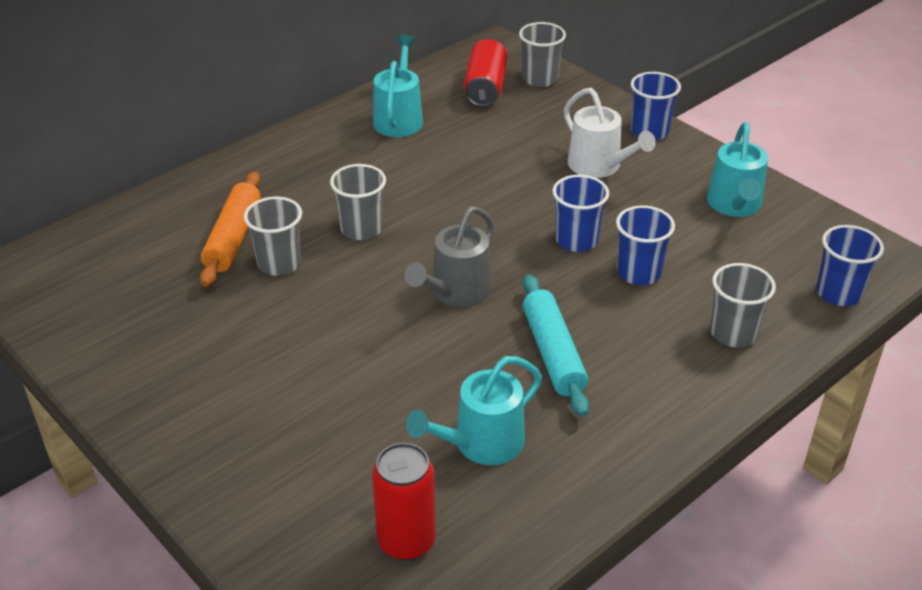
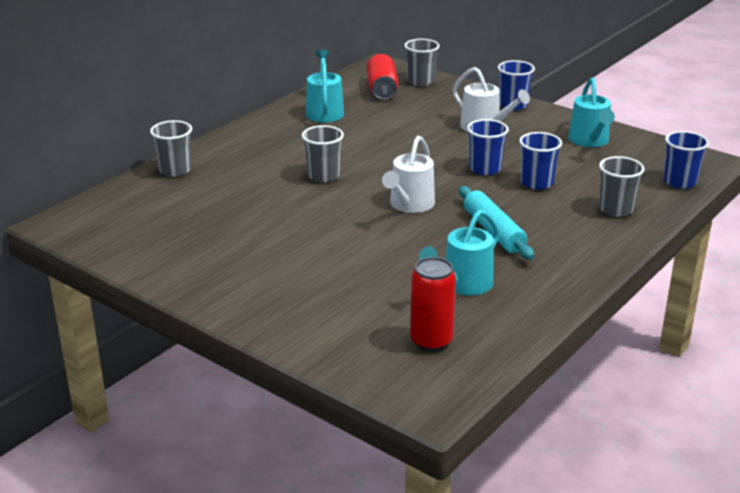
camera: 10 degrees left, 10 degrees down
(233, 237) = (228, 189): orange rolling pin -> none
(279, 263) = (270, 200): grey cup -> grey cup (175, 170)
(456, 292) = (409, 205): grey watering can -> white watering can

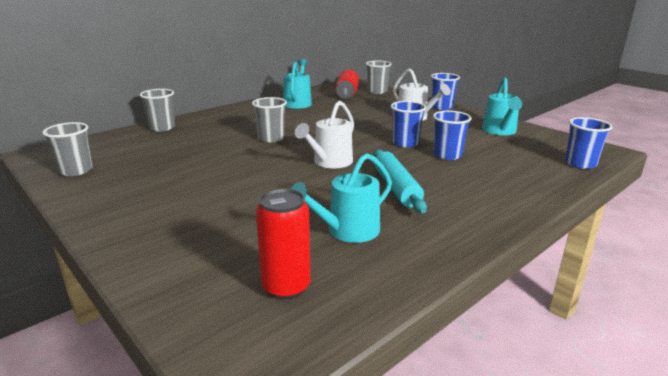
camera: 10 degrees right, 5 degrees down
(615, 209) = (517, 180): grey cup -> grey cup (76, 170)

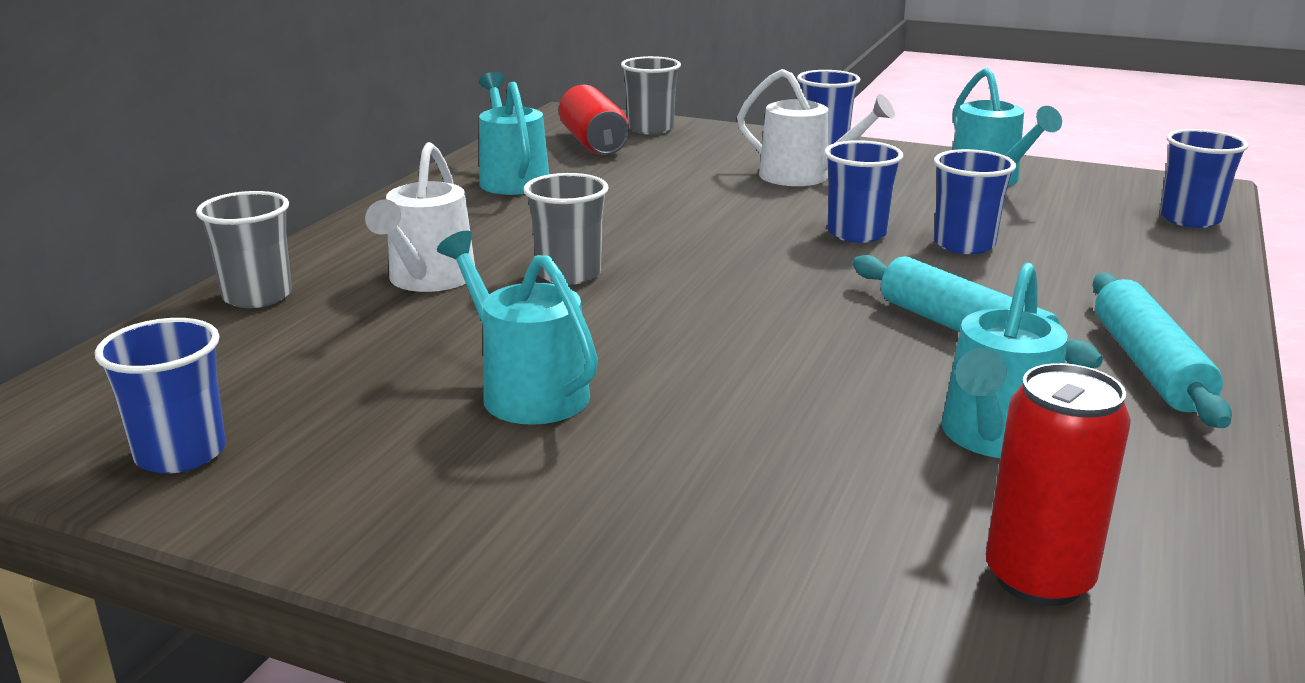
camera: 25 degrees left, 0 degrees up
(76, 170) = (181, 453): grey cup -> blue cup
(200, 174) = (527, 391): none -> turquoise watering can
(330, 162) = (768, 303): white watering can -> white watering can (428, 279)
(462, 220) = (1149, 365): none -> turquoise rolling pin

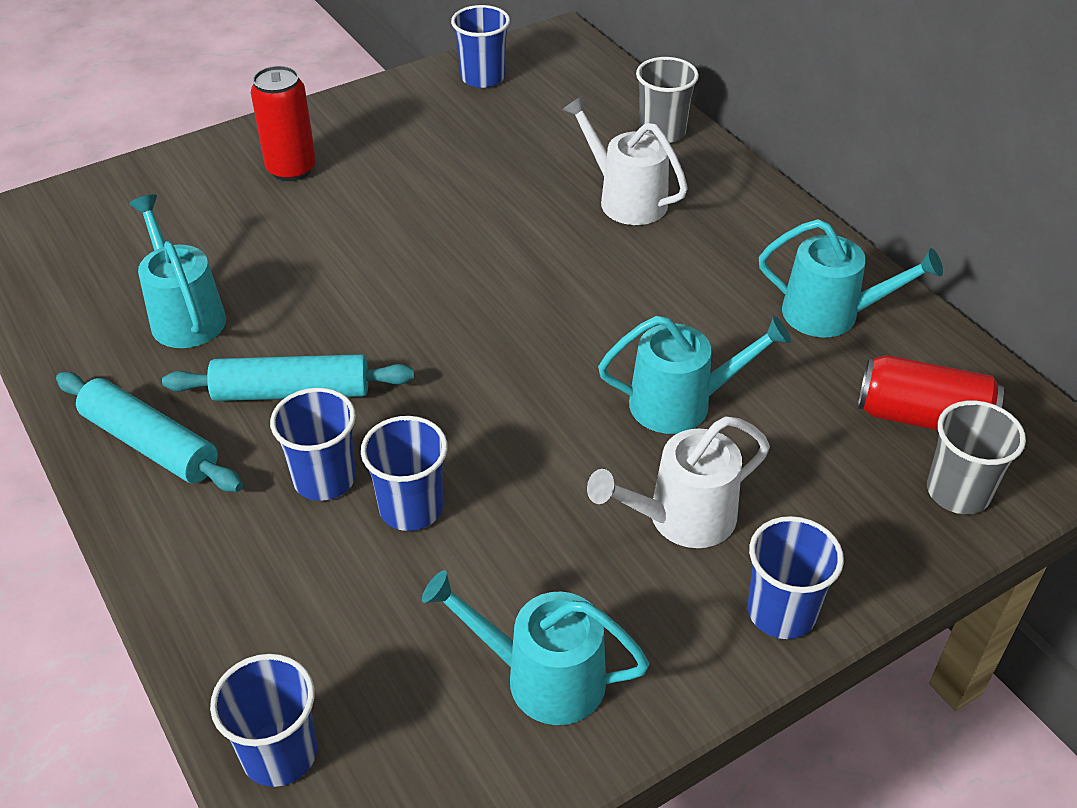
camera: 125 degrees right, 20 degrees up
(527, 391) = (428, 184): turquoise watering can -> turquoise watering can (681, 403)
(569, 274) = (575, 260): grey cup -> none
(857, 233) = (501, 455): blue cup -> blue cup (324, 478)
(1038, 579) = (97, 253): red can -> red can (291, 169)

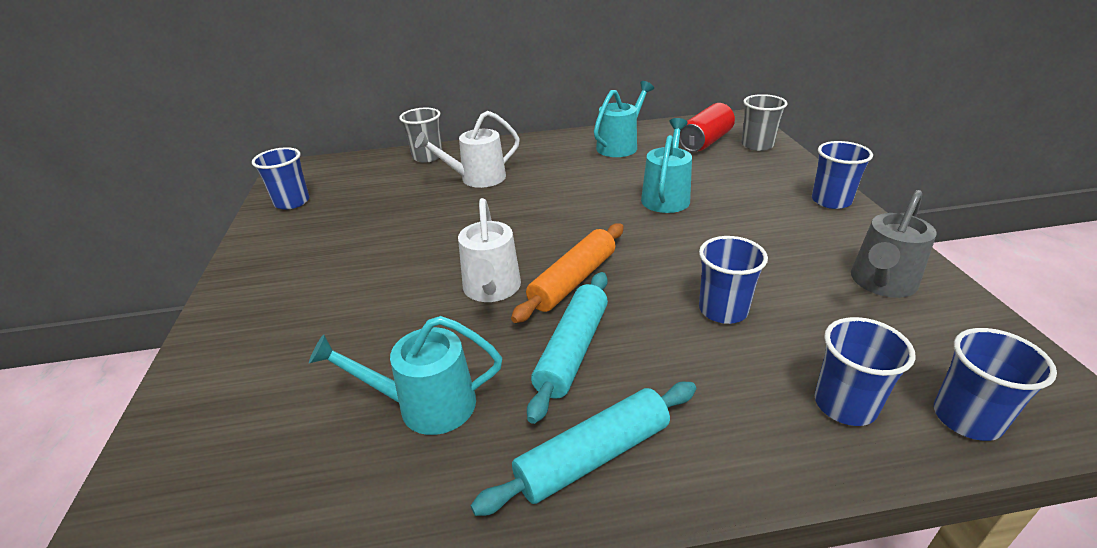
camera: 65 degrees left, 10 degrees down
(291, 169) = (288, 307): red can -> none
(324, 478) = (679, 348): blue cup -> blue cup (845, 404)
(419, 359) = (573, 280): none -> orange rolling pin
(543, 677) = (881, 283): turquoise watering can -> grey watering can
(682, 518) = (758, 214): white watering can -> white watering can (491, 289)

